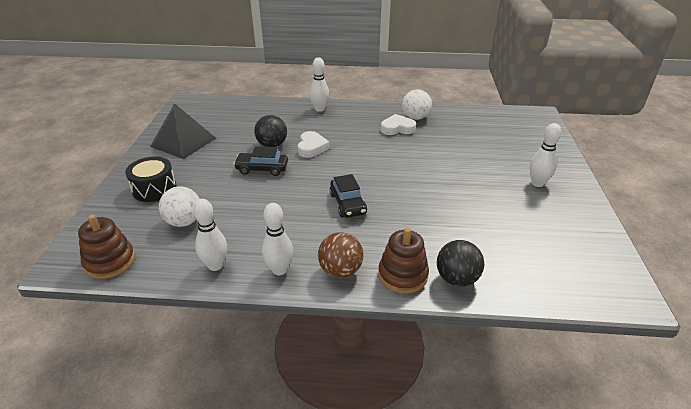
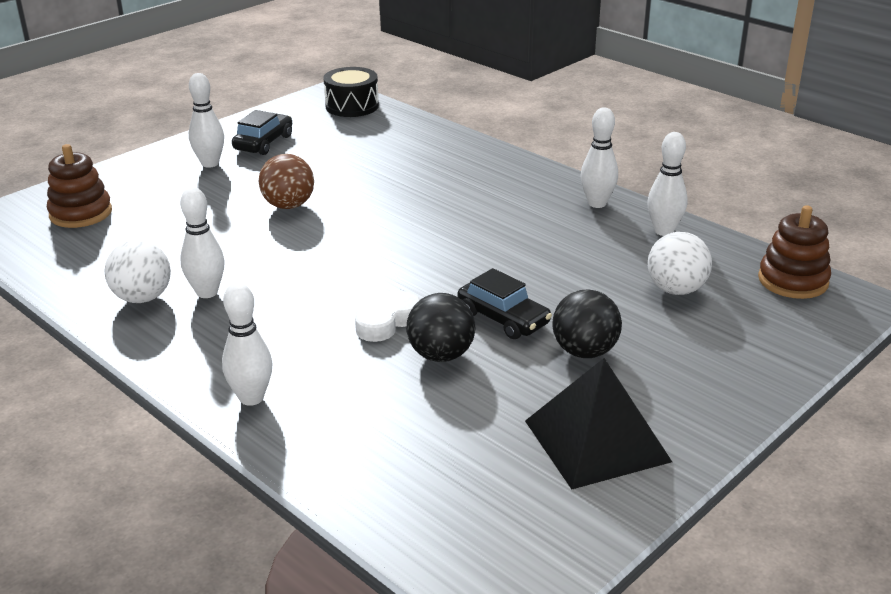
camera: 140 degrees left, 5 degrees down
(154, 189) = (699, 357): black drum -> black drum (352, 106)
(340, 271) = (536, 182): brown ball -> brown ball (288, 205)
(347, 204) = (447, 228): black car -> black car (264, 143)
(397, 128) = (207, 292): white heart -> white bowling pin
(402, 275) = (483, 159): brown stacking toy -> brown stacking toy (81, 213)
(456, 279) = (441, 142): black ball -> black ball (584, 351)

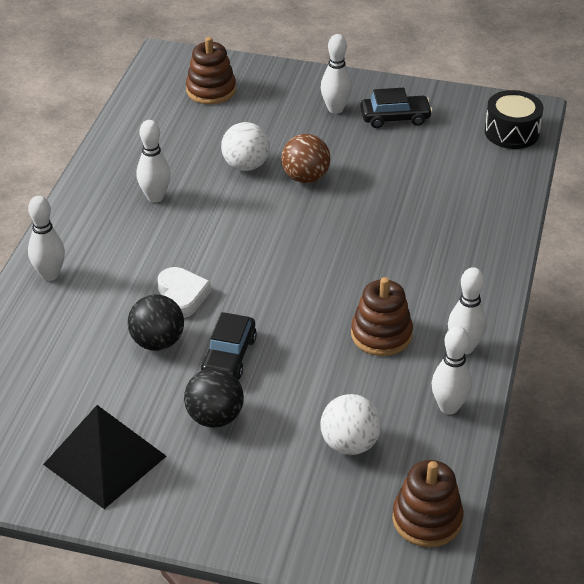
camera: 60 degrees right, 10 degrees up
(143, 298) = (128, 173): white ball -> white ball (246, 166)
(385, 320) = (182, 296): white heart -> white heart turned 60 degrees clockwise
(546, 233) = (381, 334): none -> brown stacking toy

